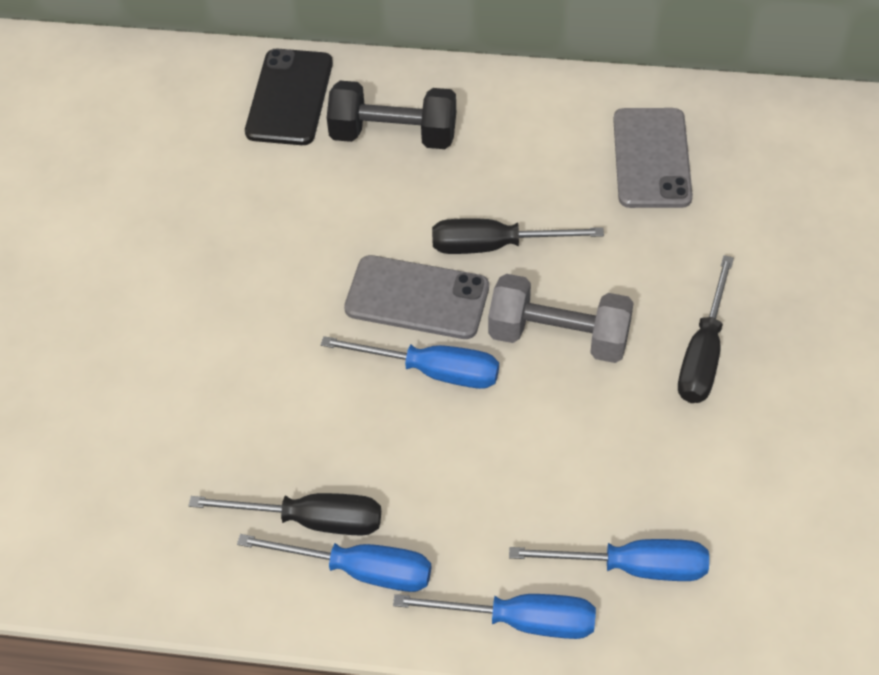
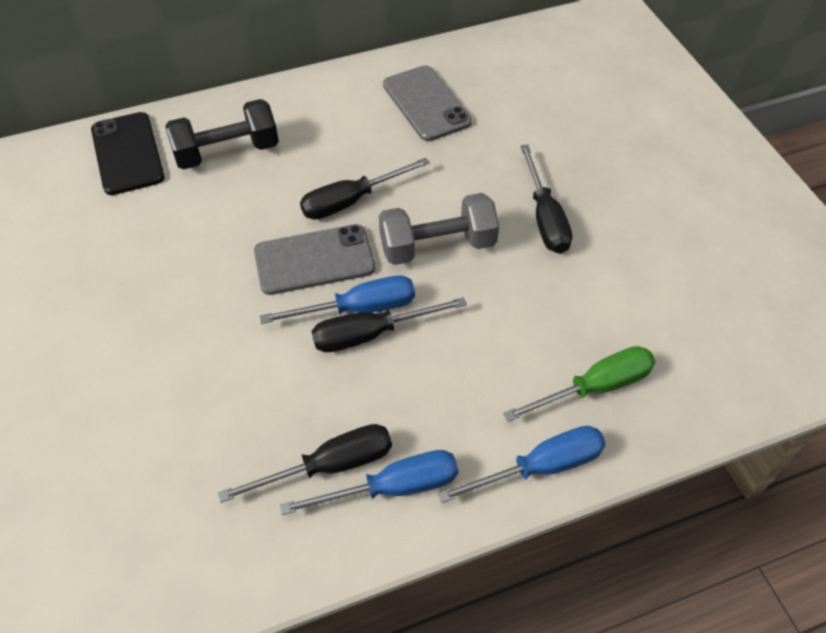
camera: 30 degrees left, 0 degrees up
(429, 404) = (371, 334): none -> black screwdriver
(632, 567) = (595, 387): blue screwdriver -> green screwdriver

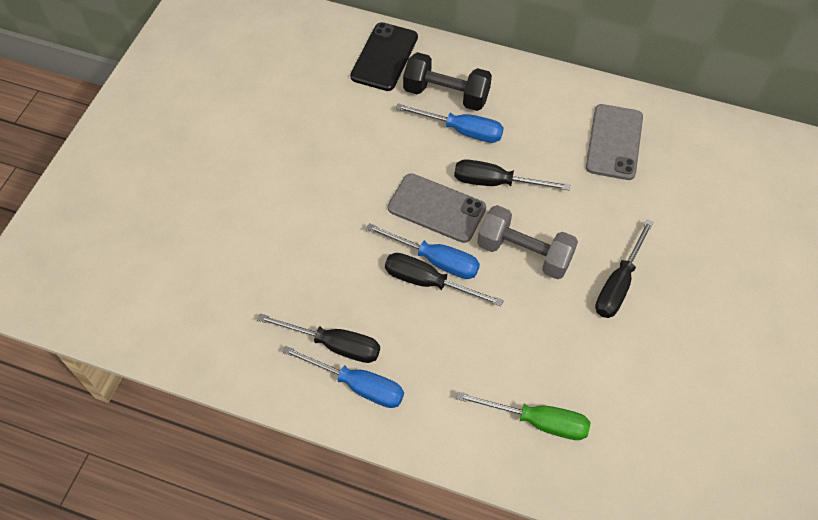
camera: 40 degrees right, 5 degrees up
(540, 467) = (454, 442): blue screwdriver -> blue screwdriver (461, 130)

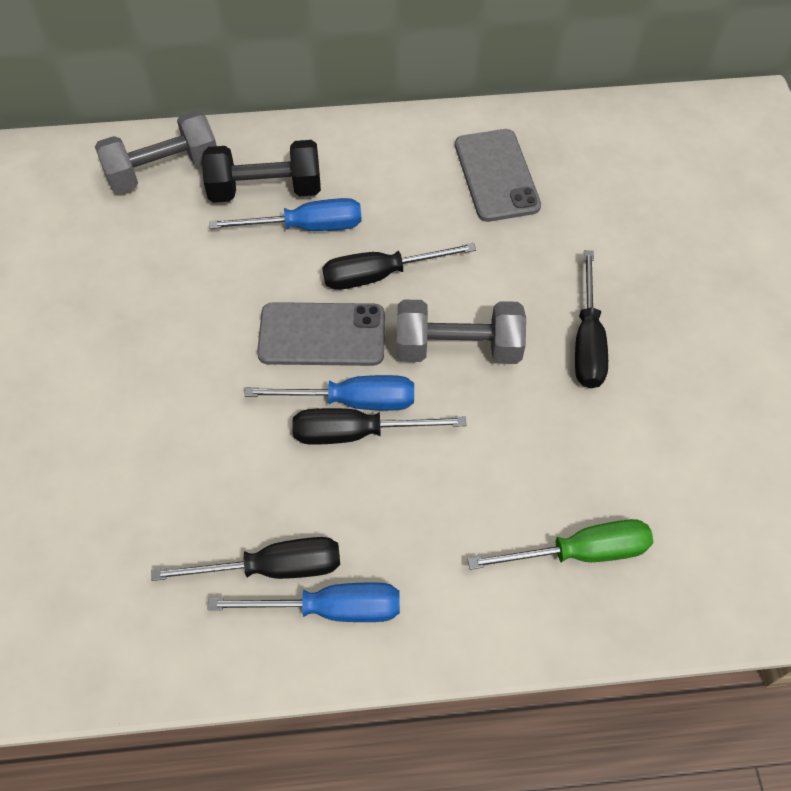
camera: 25 degrees left, 0 degrees up
(384, 57) = (163, 170): black phone -> grey dumbbell

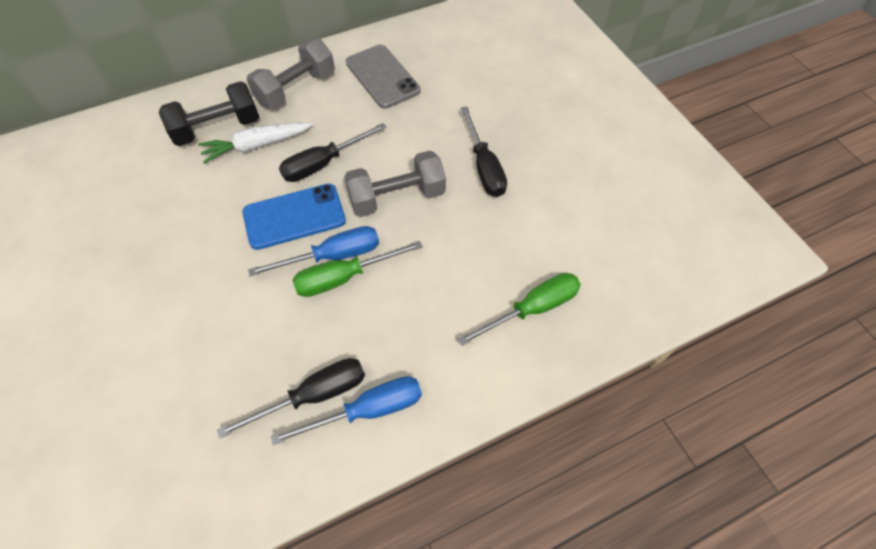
camera: 20 degrees left, 0 degrees up
(163, 170) = (132, 135): grey dumbbell -> grey dumbbell (296, 89)
(306, 227) = (257, 146): blue screwdriver -> white carrot
(322, 335) = (294, 217): grey phone -> blue phone
(357, 433) = (344, 277): black screwdriver -> green screwdriver

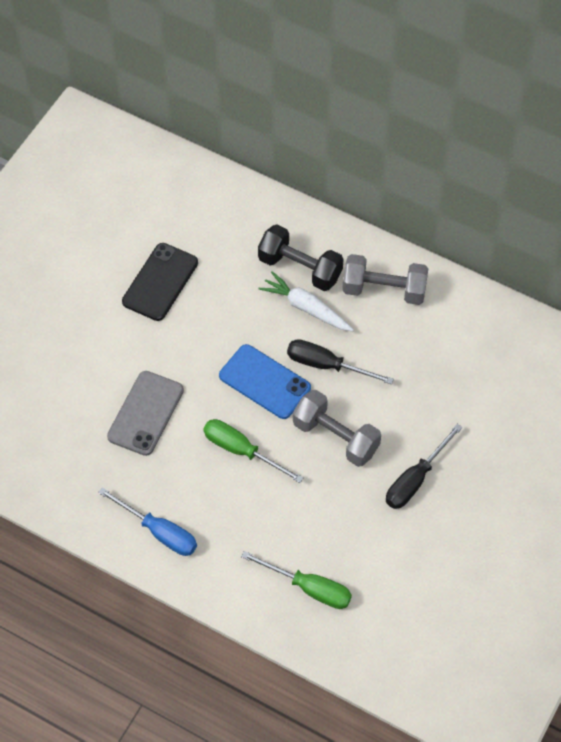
camera: 55 degrees right, 0 degrees up
(110, 236) = (160, 282): none -> black phone
(314, 395) = (145, 494): black screwdriver -> none
(333, 256) = (252, 431): blue screwdriver -> none
(382, 77) = (451, 342): grey phone -> grey phone (145, 413)

